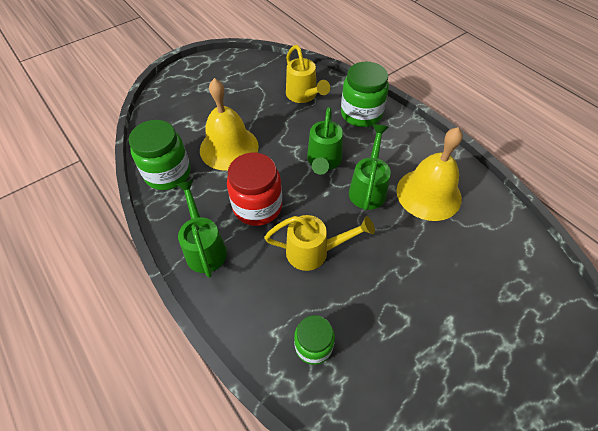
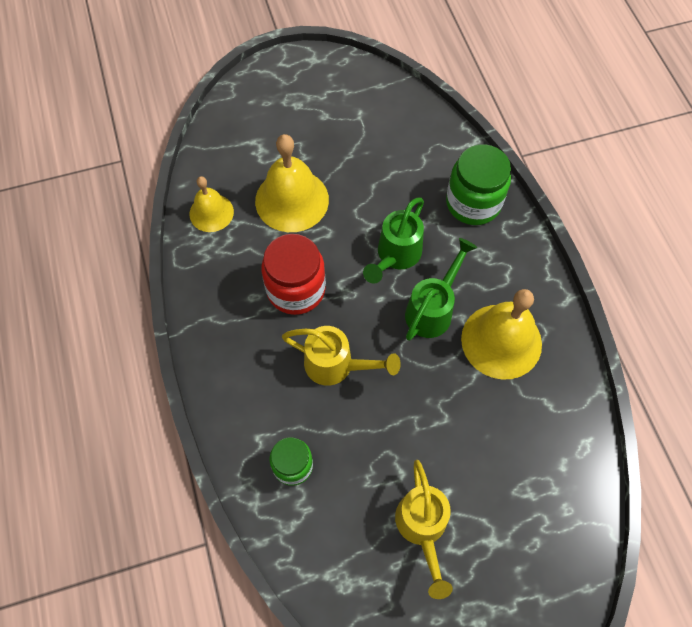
camera: 20 degrees right, 10 degrees up
(168, 173) = (211, 212): green jar -> yellow bell
(204, 247) = (222, 318): green watering can -> none
(304, 96) = (412, 153): yellow watering can -> yellow watering can (422, 529)

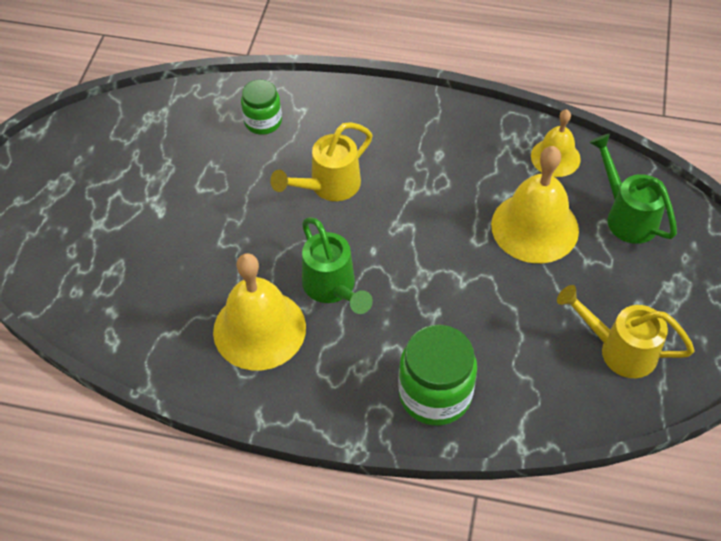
camera: 120 degrees right, 10 degrees down
(296, 289) = (426, 189): red jar -> none
(395, 256) = (412, 285): green watering can -> green watering can (626, 215)
(422, 529) = (147, 182): yellow watering can -> yellow watering can (618, 349)

